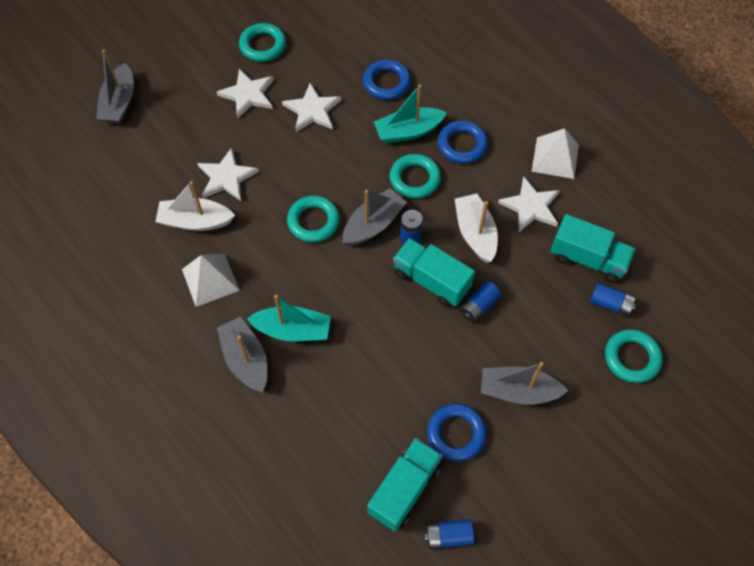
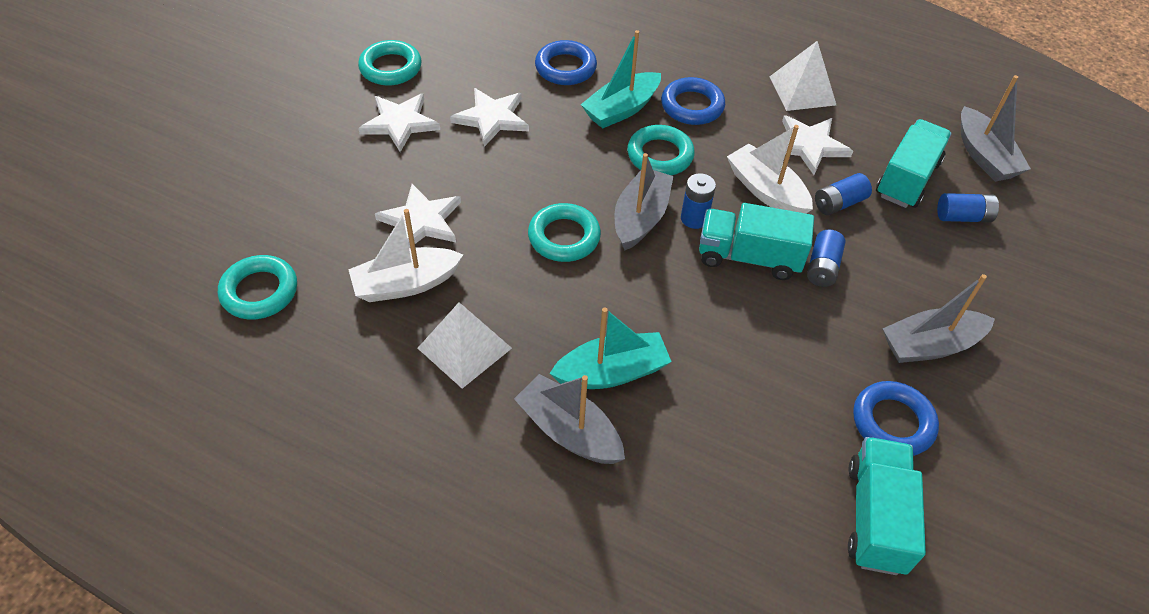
camera: 25 degrees left, 10 degrees down
(119, 103) = (227, 177): grey boat -> grey boat (984, 156)
(448, 536) = (968, 555): blue battery -> blue battery (839, 203)
(588, 259) = (907, 179): turquoise truck -> turquoise truck turned 60 degrees counterclockwise
(631, 358) = (1025, 265): turquoise ring -> turquoise ring (259, 291)

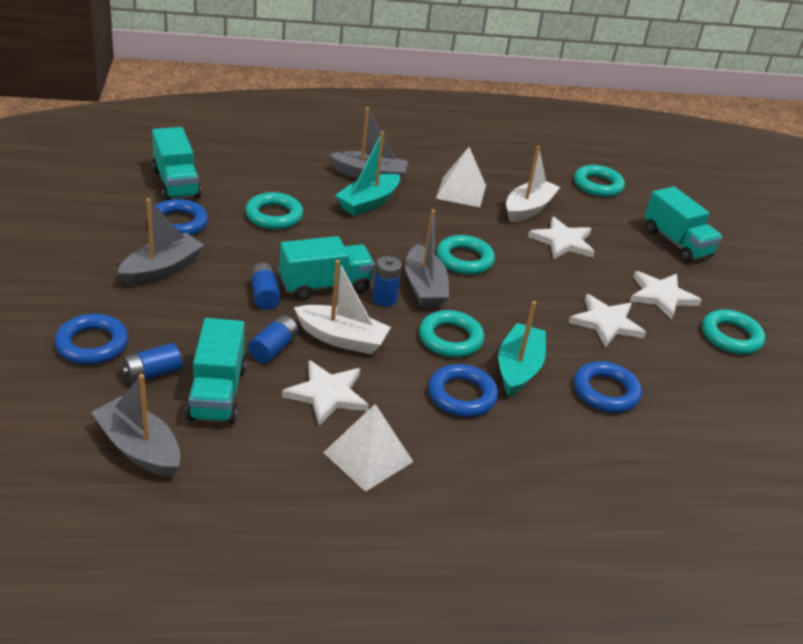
camera: 145 degrees right, 15 degrees down
(290, 173) = (676, 243): none -> turquoise truck
(756, 392) = (274, 216): none -> turquoise ring
(1019, 268) = (92, 344): none -> blue ring

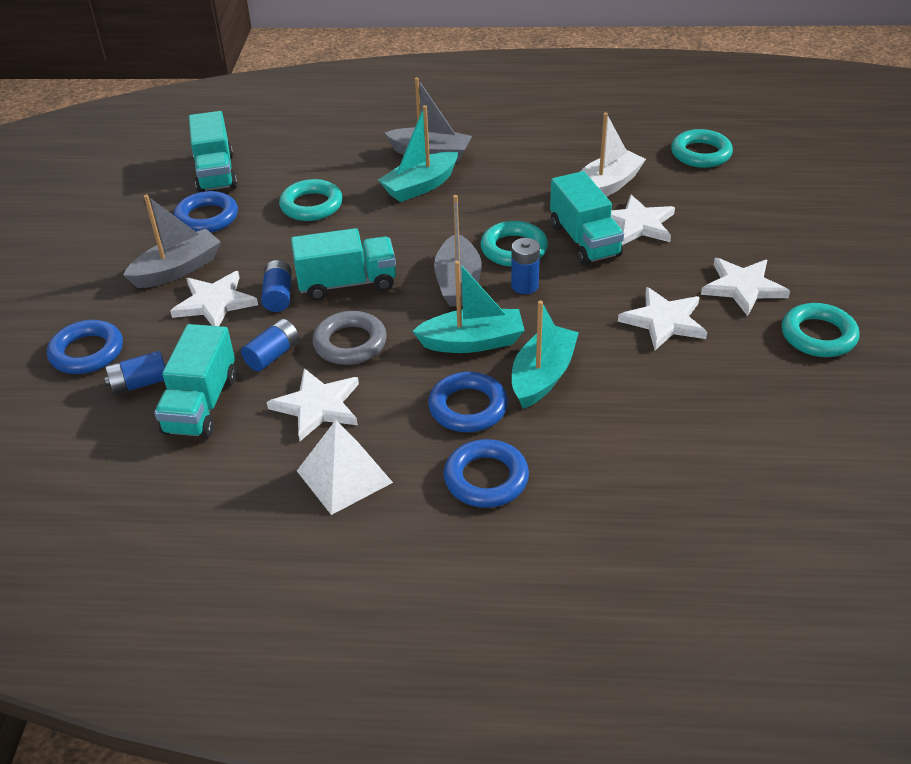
camera: 15 degrees right, 5 degrees up
(139, 448) = (107, 464): grey boat -> none
(205, 300) = (214, 303): none -> white star
(342, 338) = (350, 343): white boat -> grey ring
(384, 299) = (409, 297): blue battery -> blue battery (524, 286)
(450, 338) = (472, 342): turquoise ring -> turquoise boat
(461, 191) = (531, 169): white pyramid -> none
(605, 392) = (640, 403): blue ring -> blue ring (486, 478)
(676, 243) = (781, 221): turquoise truck -> turquoise truck (584, 240)

